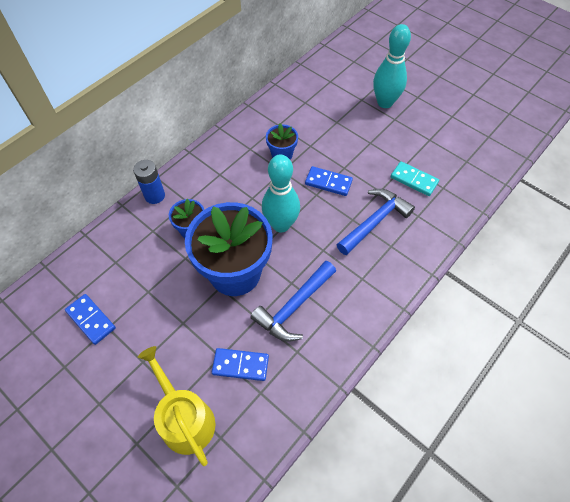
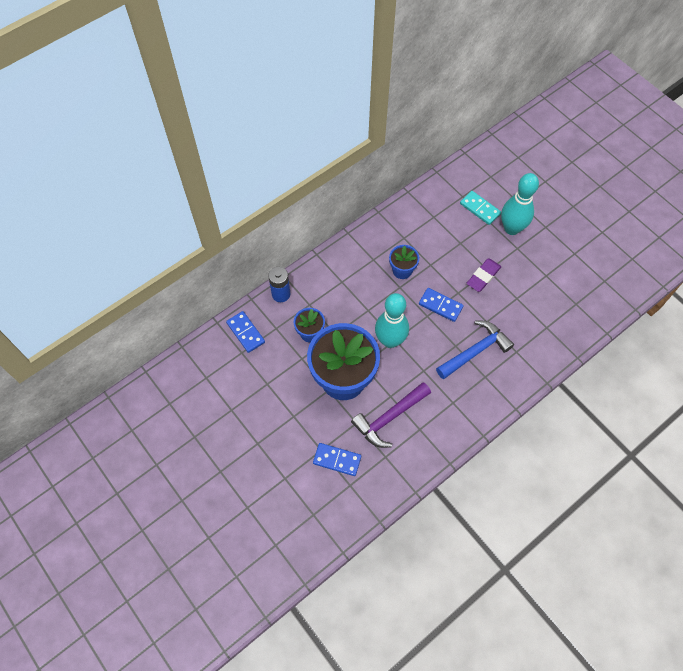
camera: 10 degrees right, 5 degrees up
(91, 320) = (218, 401): blue domino -> blue domino (245, 332)
(185, 419) = (287, 495): yellow watering can -> none
(294, 307) = (389, 418): blue hammer -> purple hammer
(366, 149) = (483, 276): none -> purple eraser
(414, 180) = (521, 315): turquoise domino -> turquoise domino (480, 209)

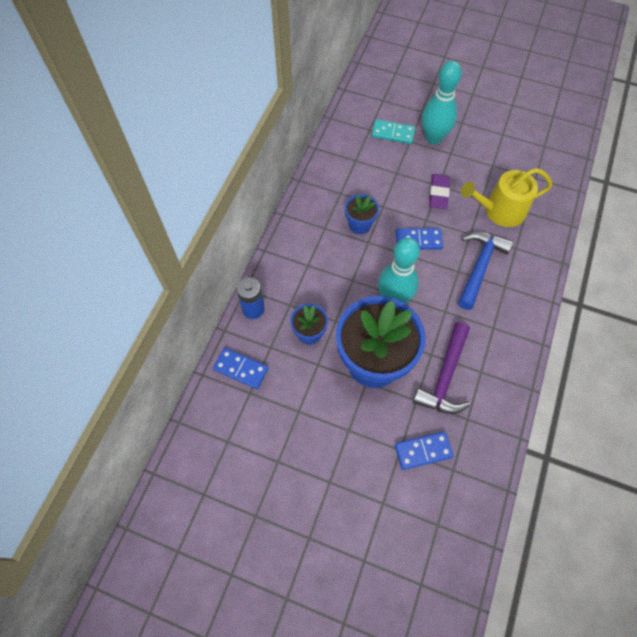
camera: 30 degrees left, 0 degrees up
(525, 315) = (500, 210): none -> yellow watering can

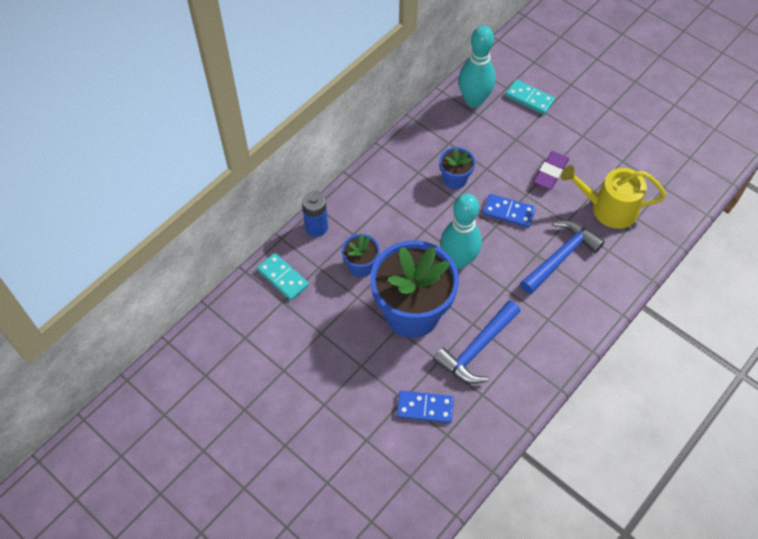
camera: 20 degrees right, 5 degrees down
(241, 369) = (282, 278): blue domino -> turquoise domino
(433, 138) = (571, 115): turquoise bowling pin -> turquoise bowling pin (474, 100)
(445, 377) = (477, 349): purple hammer -> blue hammer

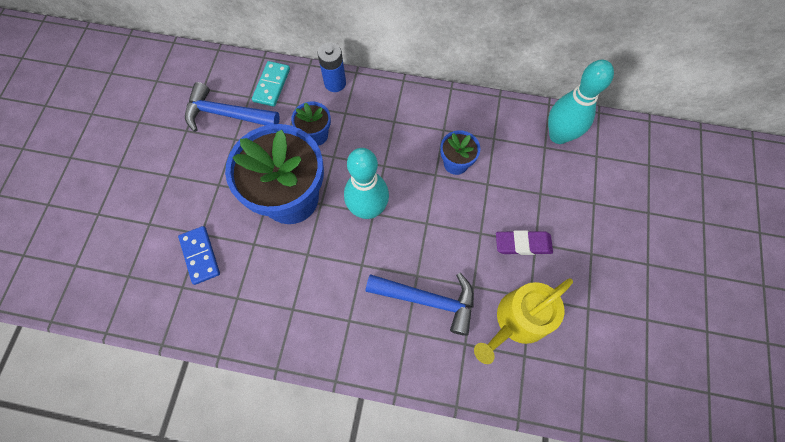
camera: 60 degrees right, 10 degrees up
(477, 349) = (282, 271): blue hammer -> blue hammer (226, 114)
(508, 212) = (450, 227): blue domino -> none
(529, 98) = (599, 182): turquoise domino -> none
(608, 208) = (517, 321): yellow watering can -> yellow watering can turned 105 degrees counterclockwise

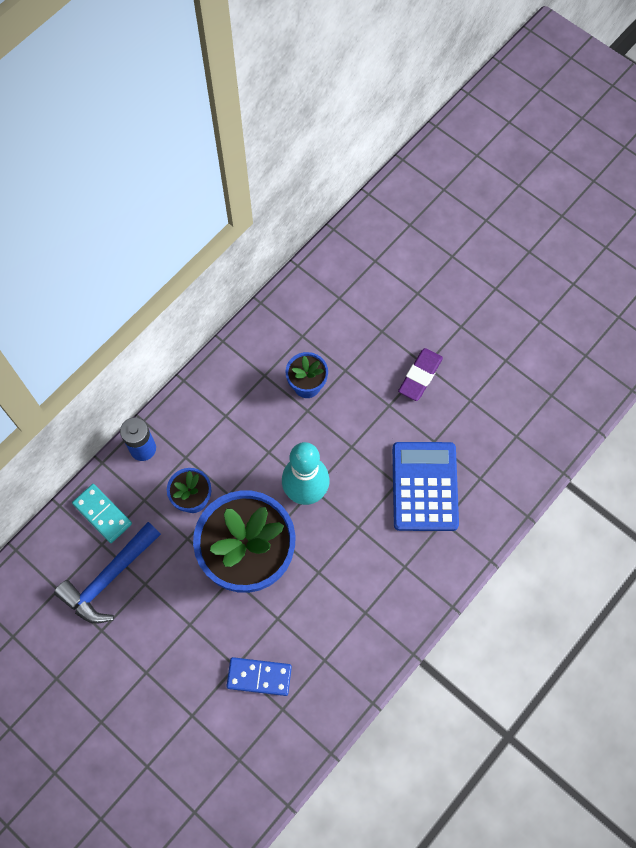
camera: 60 degrees left, 0 degrees up
(428, 300) = (424, 486): blue hammer -> blue calculator
(517, 321) = (484, 423): yellow watering can -> none
(558, 135) = (335, 278): turquoise bowling pin -> none

